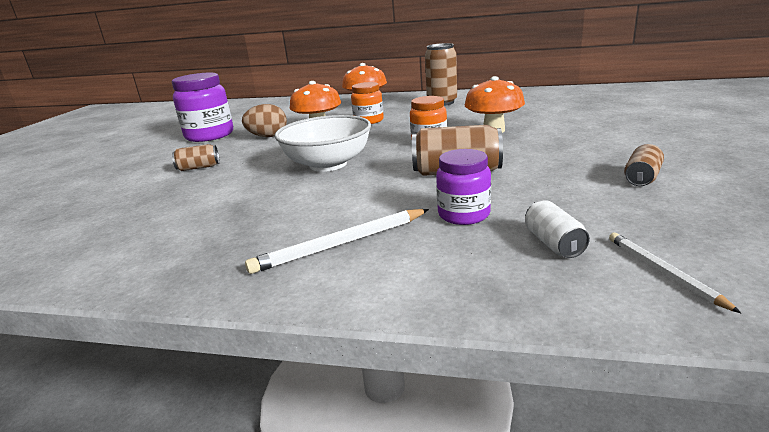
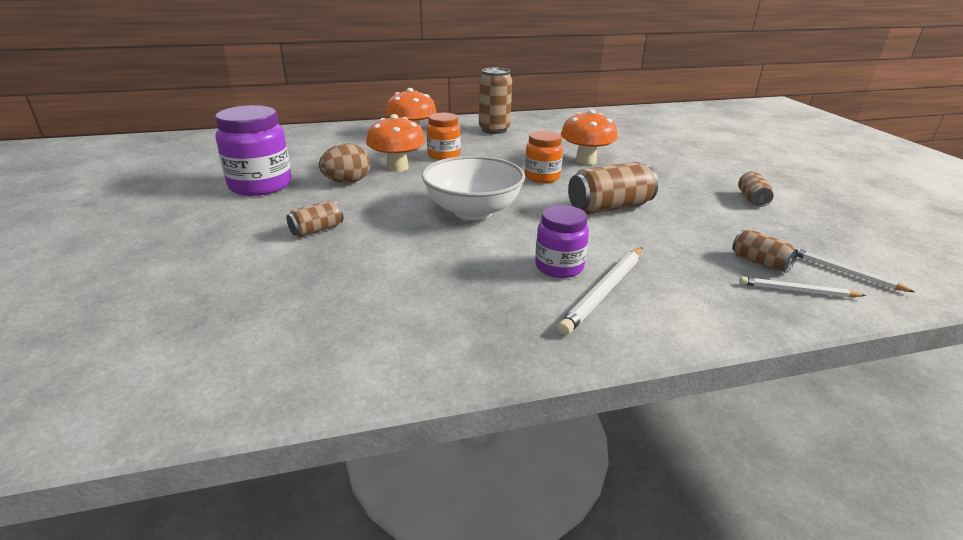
camera: 30 degrees left, 5 degrees up
(464, 215) = (667, 248): purple jar -> purple jar (559, 267)
(553, 243) = (760, 263): white can -> brown can
(560, 280) = (797, 291): none -> white pencil

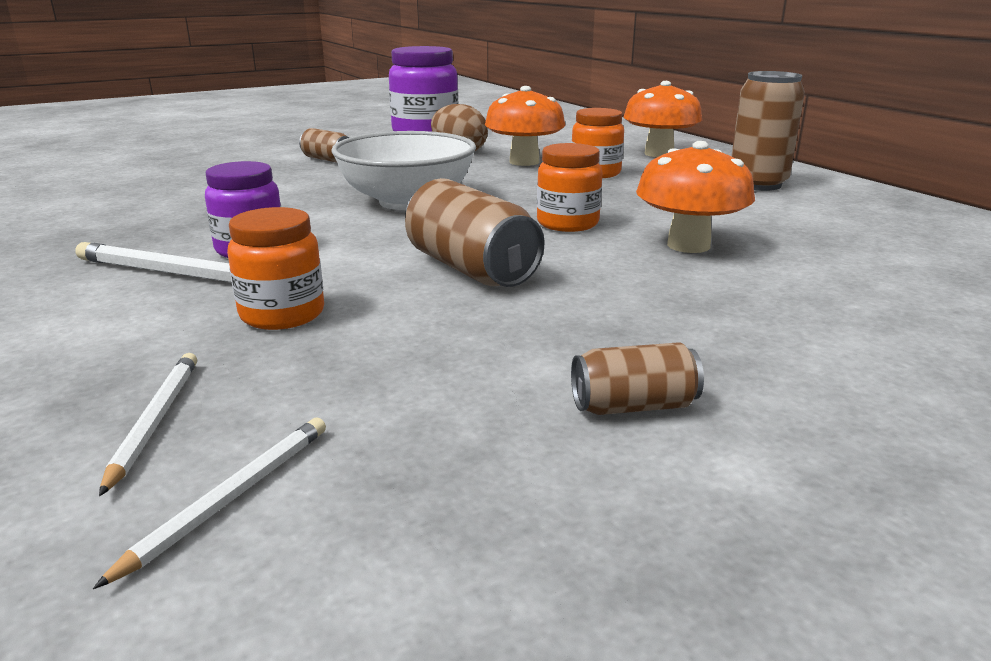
camera: 75 degrees right, 5 degrees down
(672, 259) = (282, 314): none -> orange jar
(760, 263) = (273, 390): brown can -> none

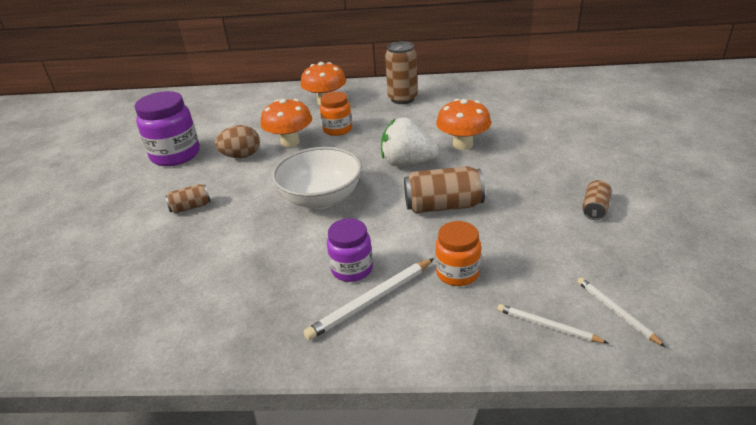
camera: 55 degrees left, 10 degrees up
(567, 223) = (407, 163): orange jar -> white strawberry

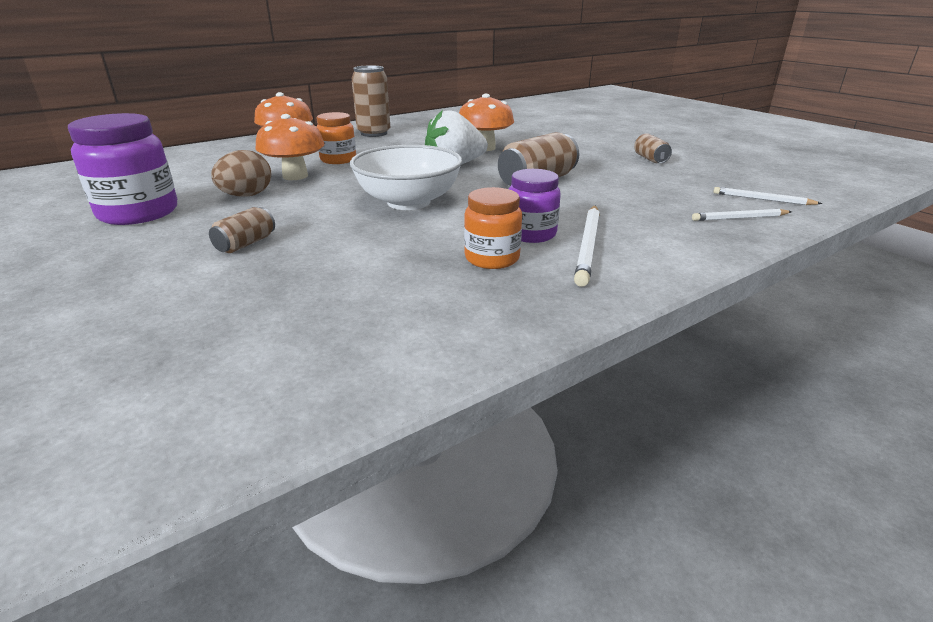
camera: 40 degrees left, 5 degrees down
(457, 273) = (624, 211): orange jar -> orange jar (492, 258)

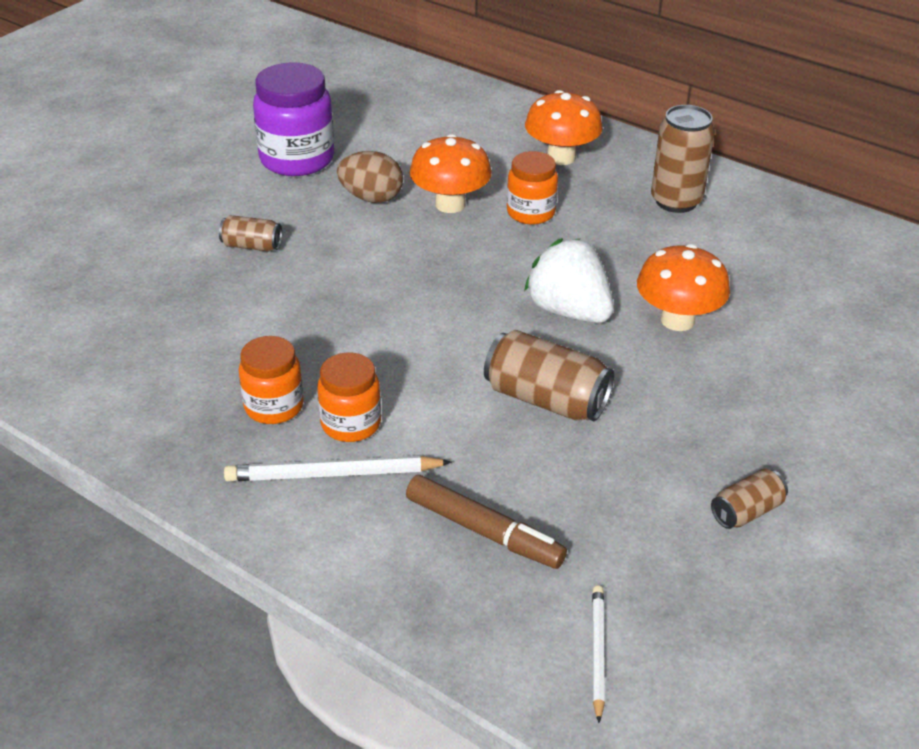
camera: 70 degrees right, 10 degrees up
(408, 202) = (408, 310): white bowl -> none
(531, 234) = (351, 424): purple jar -> orange jar
(659, 211) = (484, 531): none -> brown marker
(739, 218) = (495, 618): white pencil -> none

